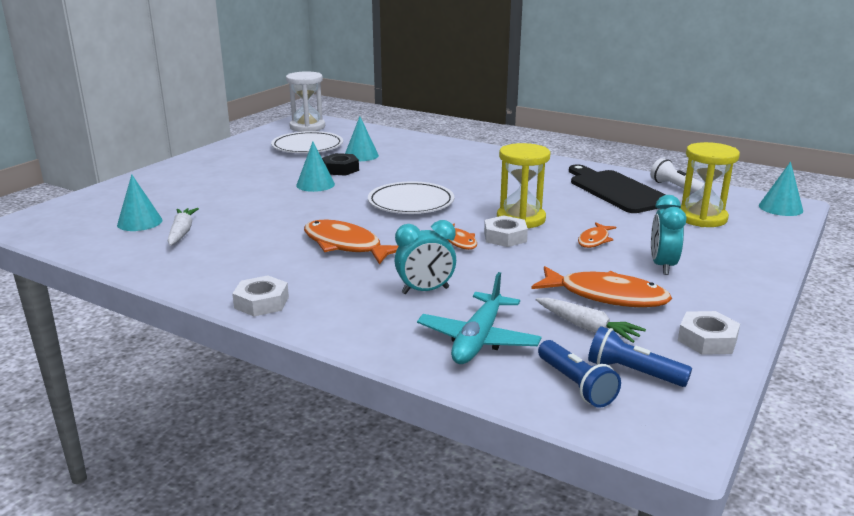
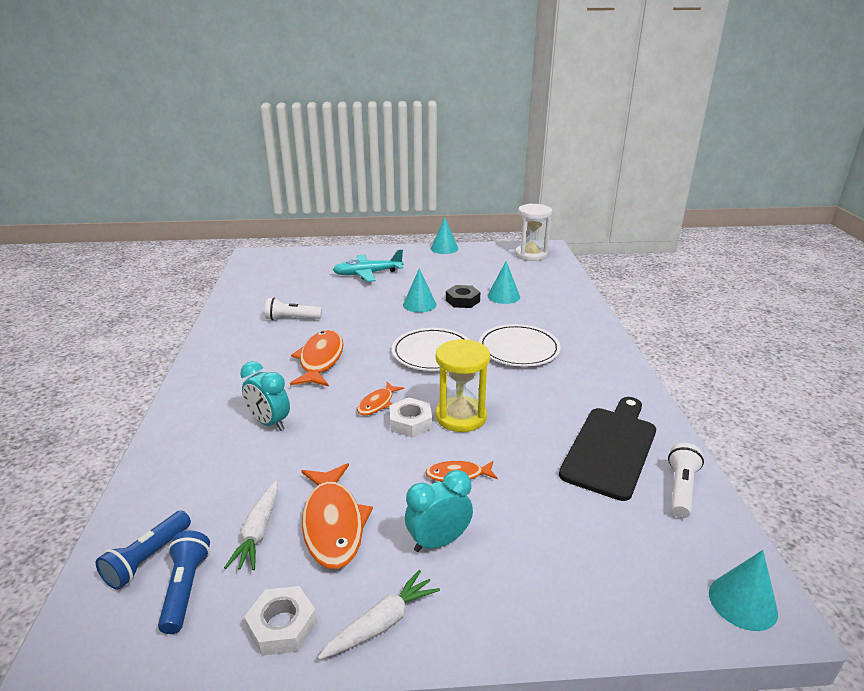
camera: 55 degrees right, 5 degrees up
(139, 222) = (288, 282): turquoise cone -> turquoise cone (444, 248)
(182, 232) = (286, 299): white carrot -> white carrot (382, 623)
(234, 239) = (292, 318): none -> white flashlight
(261, 302) = (204, 368): white nut -> none
(307, 146) = (490, 271): white plate -> white plate (518, 349)
(478, 340) = (200, 479): turquoise plane -> turquoise plane (367, 274)
(701, 218) = (610, 535): yellow hourglass -> none

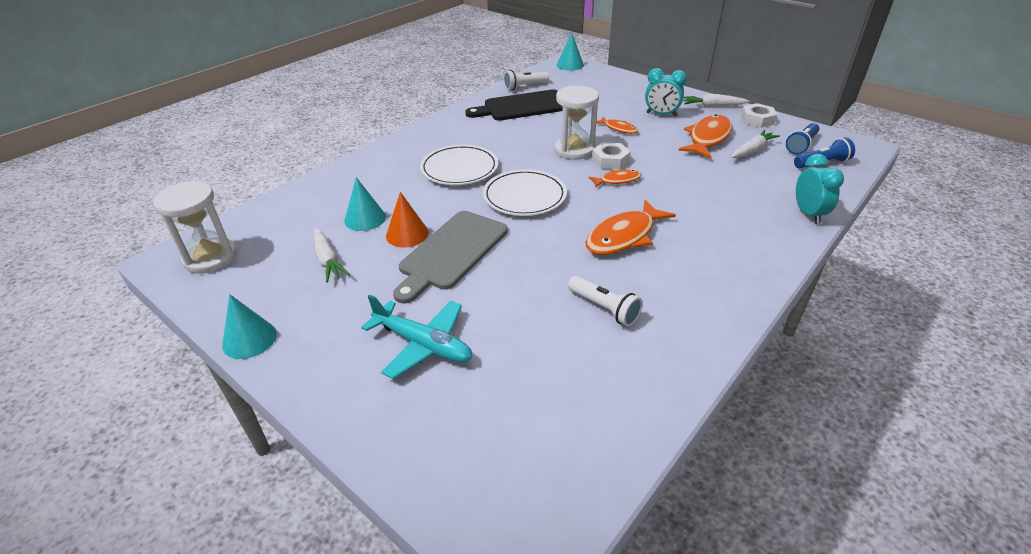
camera: 135 degrees left, 10 degrees up
(269, 423) = (710, 202): turquoise clock -> turquoise clock (808, 214)
(419, 304) = (451, 252): turquoise cone -> grey cutting board
(461, 416) = (574, 150): yellow hourglass -> white hourglass
(462, 300) = (407, 234): black nut -> orange cone
(476, 276) = (328, 260): none -> white carrot

